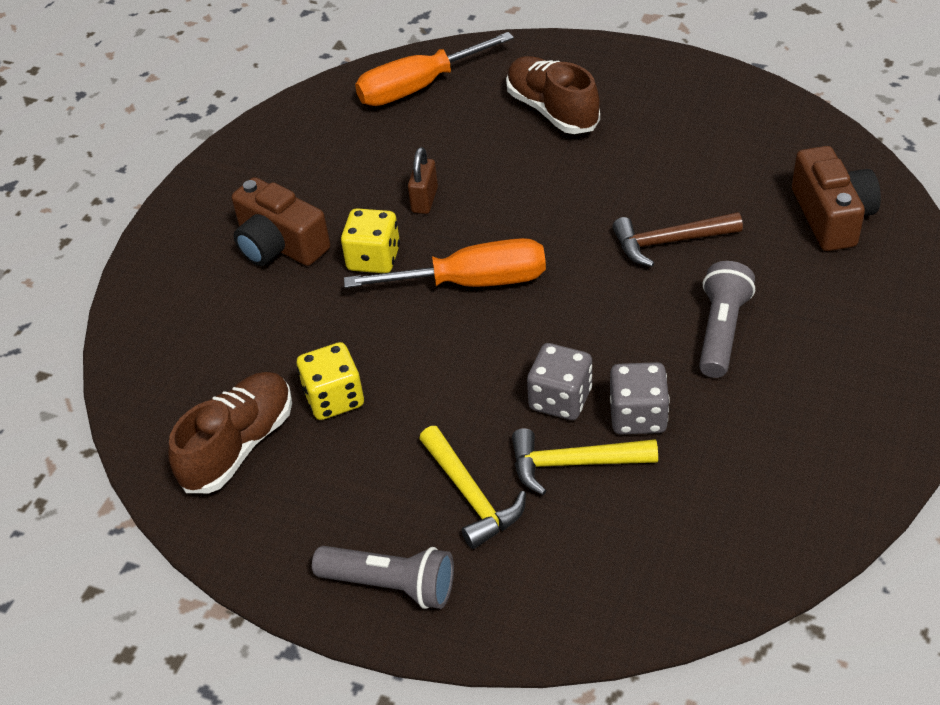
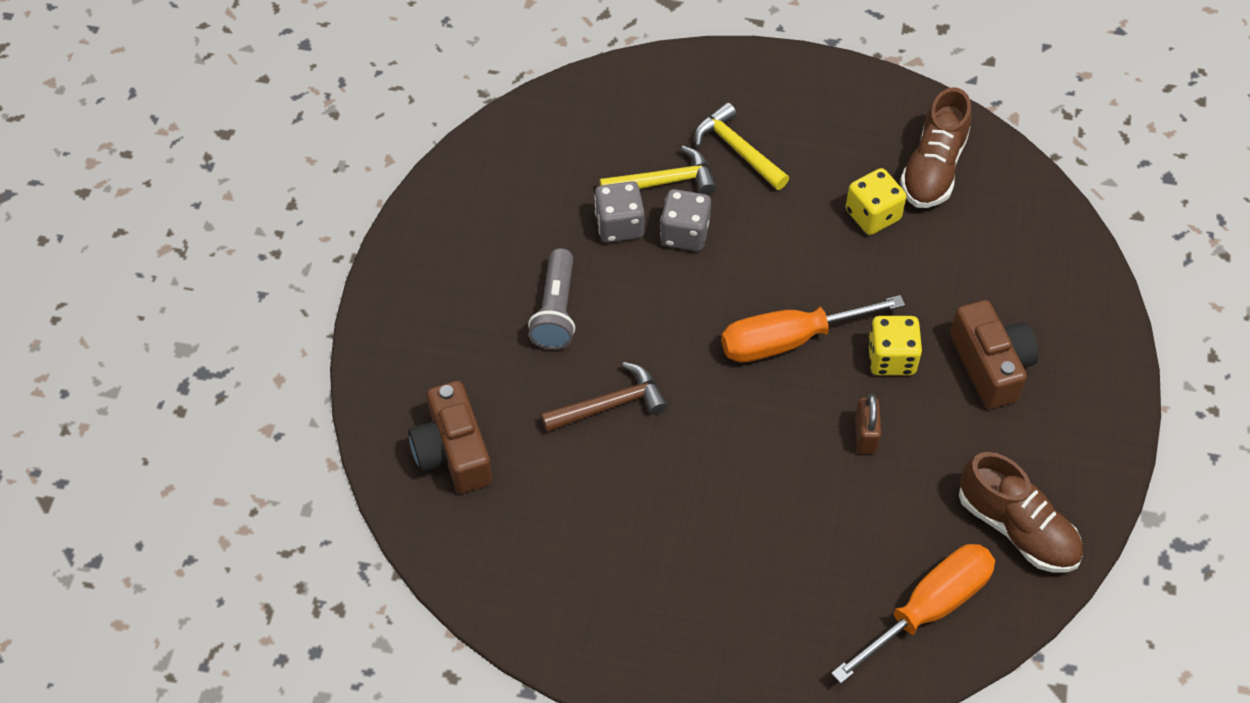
camera: 165 degrees right, 10 degrees up
(279, 245) = (990, 365): brown camera -> brown camera turned 45 degrees clockwise
(391, 585) = (777, 84): grey flashlight -> none
(552, 110) = (761, 582): brown shoe -> brown shoe (1017, 528)

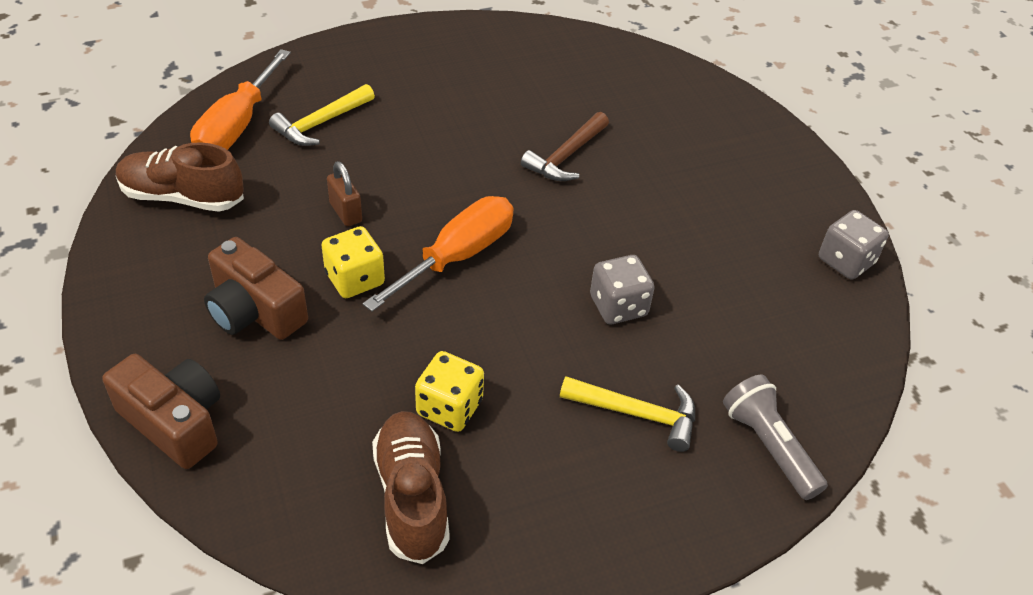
camera: 145 degrees right, 10 degrees down
(453, 452) = (648, 91): brown camera -> brown camera (174, 422)
(556, 311) = (667, 200): grey flashlight -> grey flashlight (768, 446)
(619, 225) = (681, 287): grey dice -> grey dice (846, 261)
(664, 182) = (678, 346): yellow hammer -> yellow hammer (321, 123)

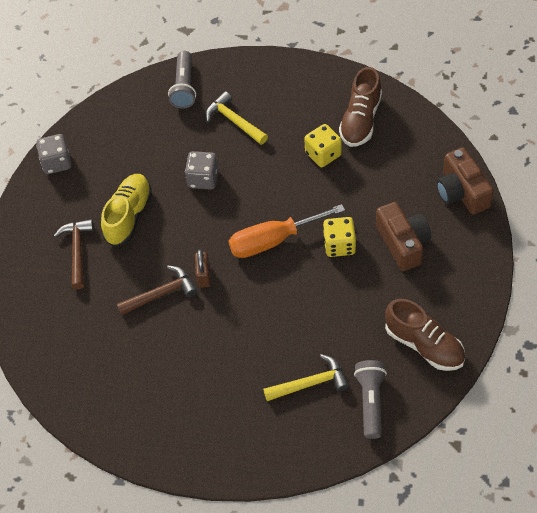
camera: 145 degrees left, 10 degrees up
(237, 126) = (370, 402): orange screwdriver -> grey flashlight
(345, 212) = (325, 296): brown padlock -> brown padlock (204, 276)
(682, 226) = (128, 216): none -> yellow shoe
(710, 168) = (77, 252): none -> brown hammer

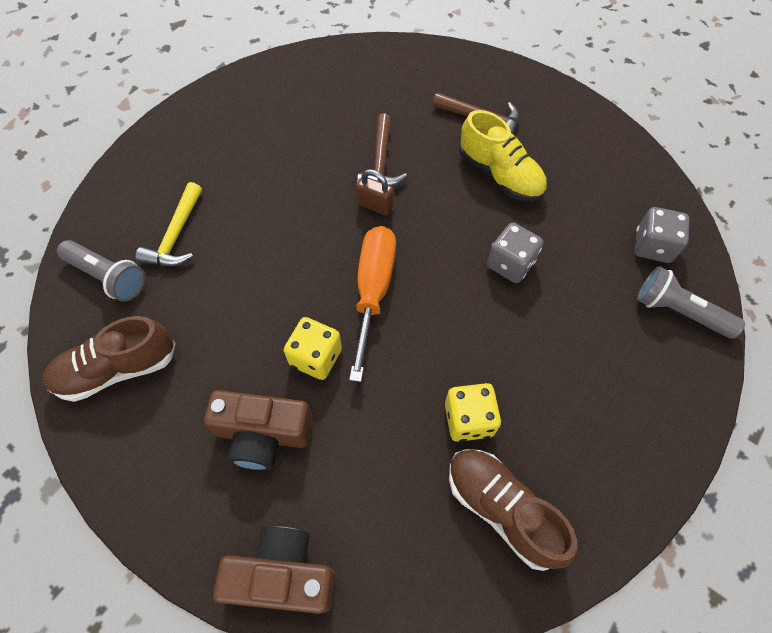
camera: 115 degrees right, 5 degrees up
(56, 162) = (614, 144): grey dice -> grey dice (652, 246)
(234, 121) = (587, 341): yellow hammer -> none

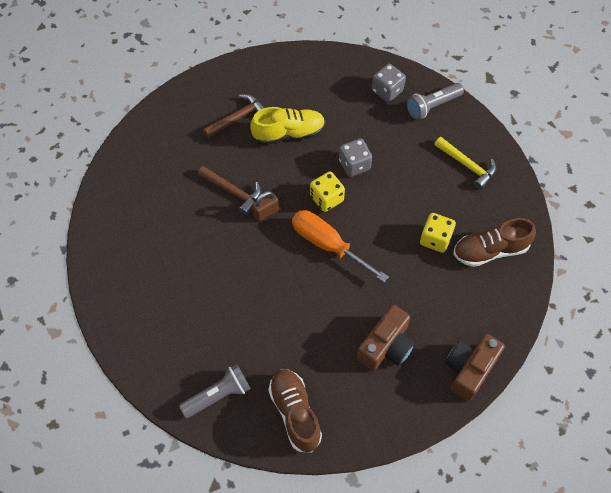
camera: 60 degrees left, 0 degrees up
(117, 369) = (295, 412): brown shoe -> brown shoe turned 150 degrees clockwise
(176, 235) = (211, 340): yellow hammer -> yellow hammer (467, 165)
(316, 357) = (353, 296): yellow dice -> yellow dice (326, 198)

